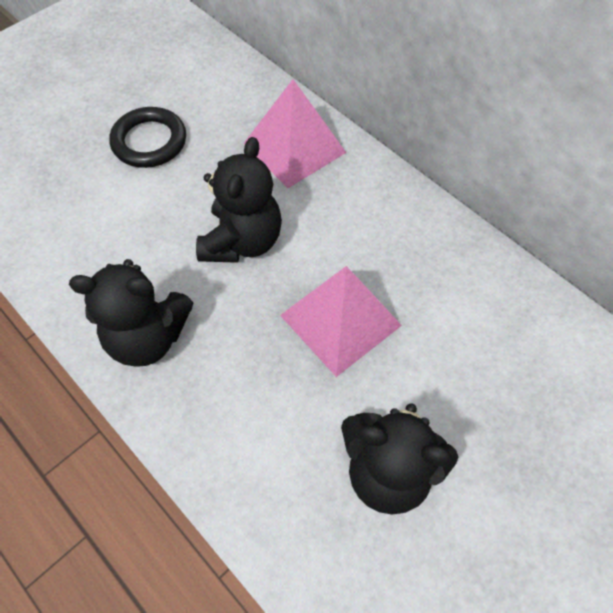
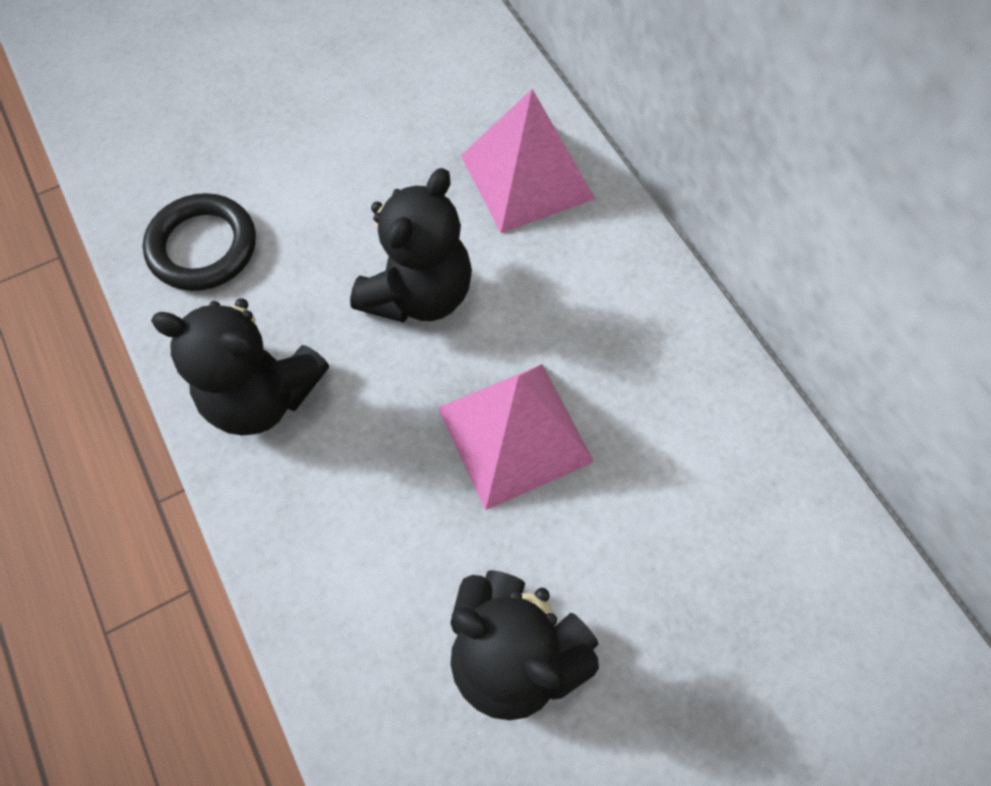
camera: 15 degrees right, 5 degrees up
(149, 141) = (339, 126): black ring -> black ring (203, 247)

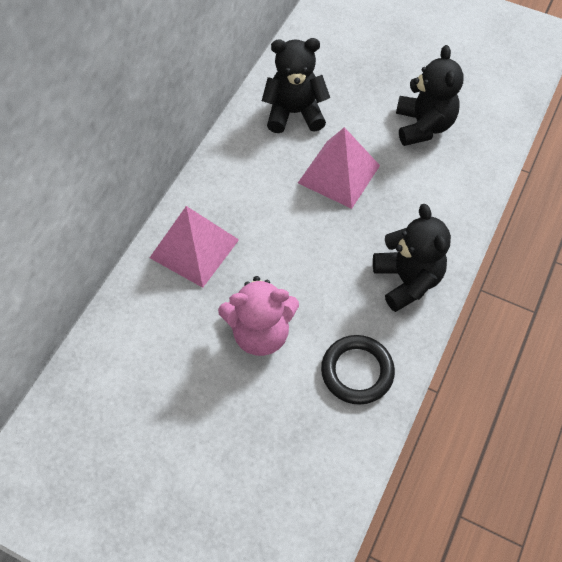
camera: 125 degrees left, 5 degrees down
(345, 179) = (260, 333): none -> pink teddy bear
(419, 294) = (301, 252): black teddy bear -> black teddy bear (294, 113)

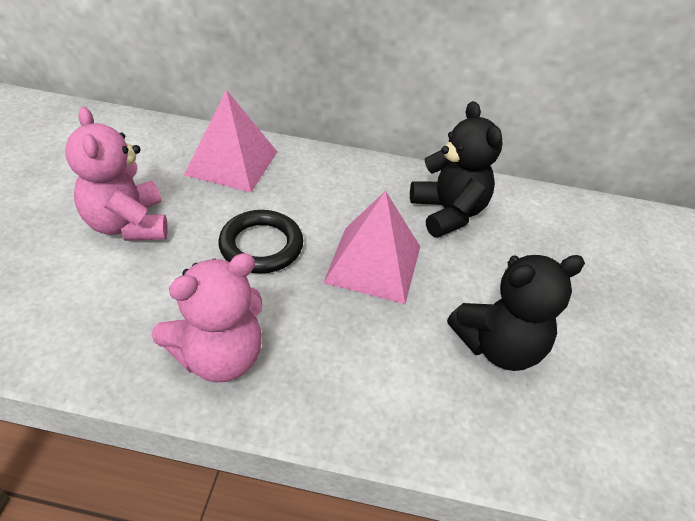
camera: 70 degrees right, 15 degrees down
(357, 371) = (71, 318): black ring -> black ring (261, 246)
(407, 280) = (219, 356): black teddy bear -> pink teddy bear

